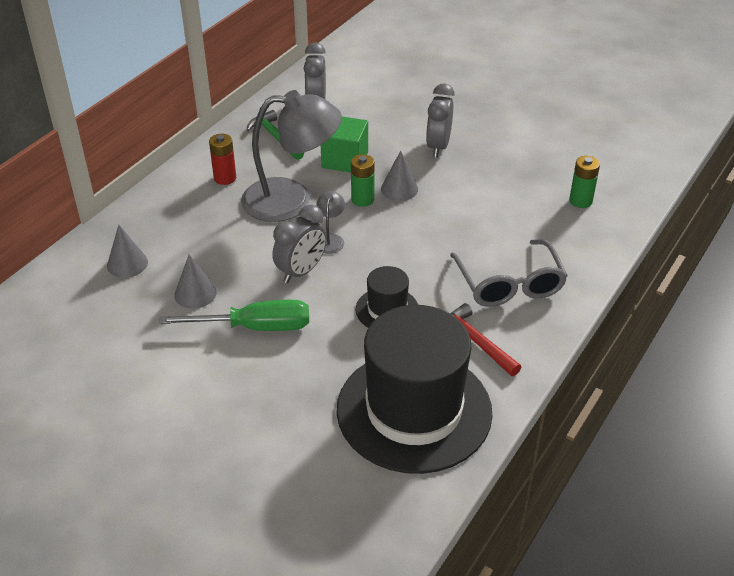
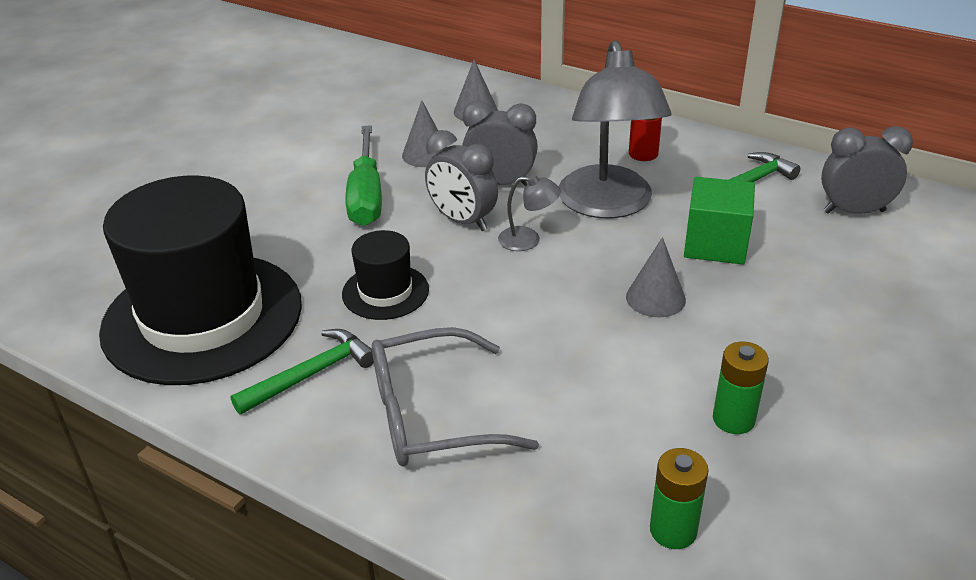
camera: 90 degrees right, 5 degrees down
(362, 199) = (621, 264): green battery -> green battery (733, 419)
(438, 146) = (787, 339): grey clock -> grey clock (500, 183)
(476, 341) = (311, 374): red hammer -> green hammer

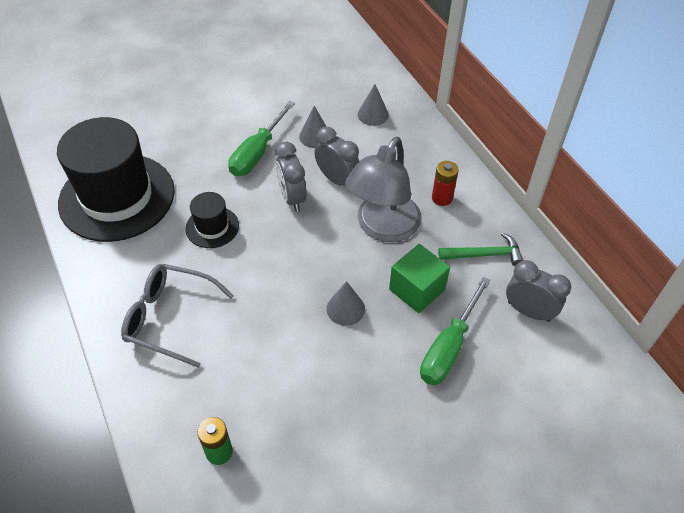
camera: 30 degrees right, 15 degrees up
(311, 374) = (137, 261): green hammer -> none
(528, 239) = (315, 230): grey lamp -> none
(733, 419) = (310, 409): green battery -> none
(815, 280) = (449, 347): none -> green screwdriver

